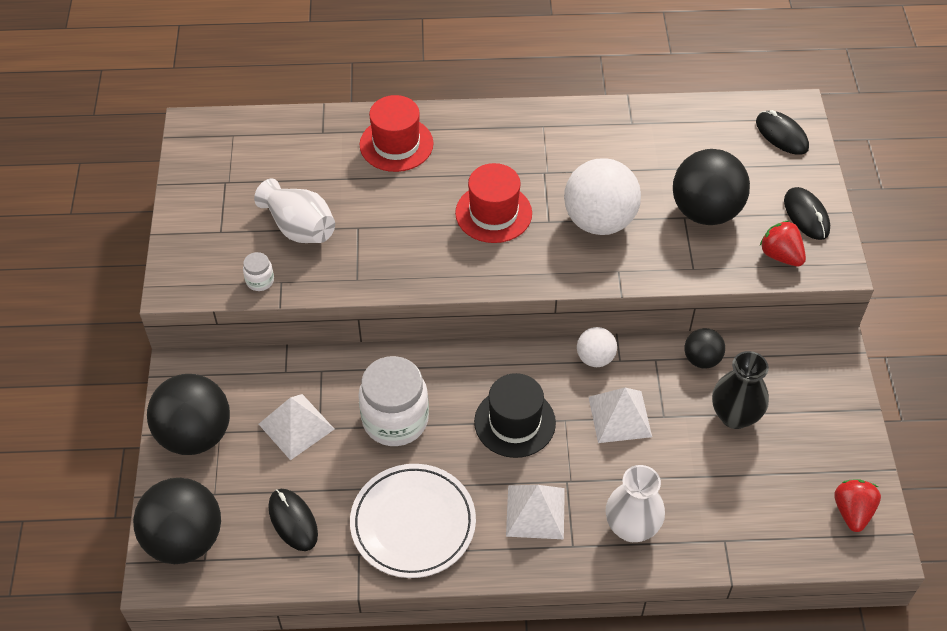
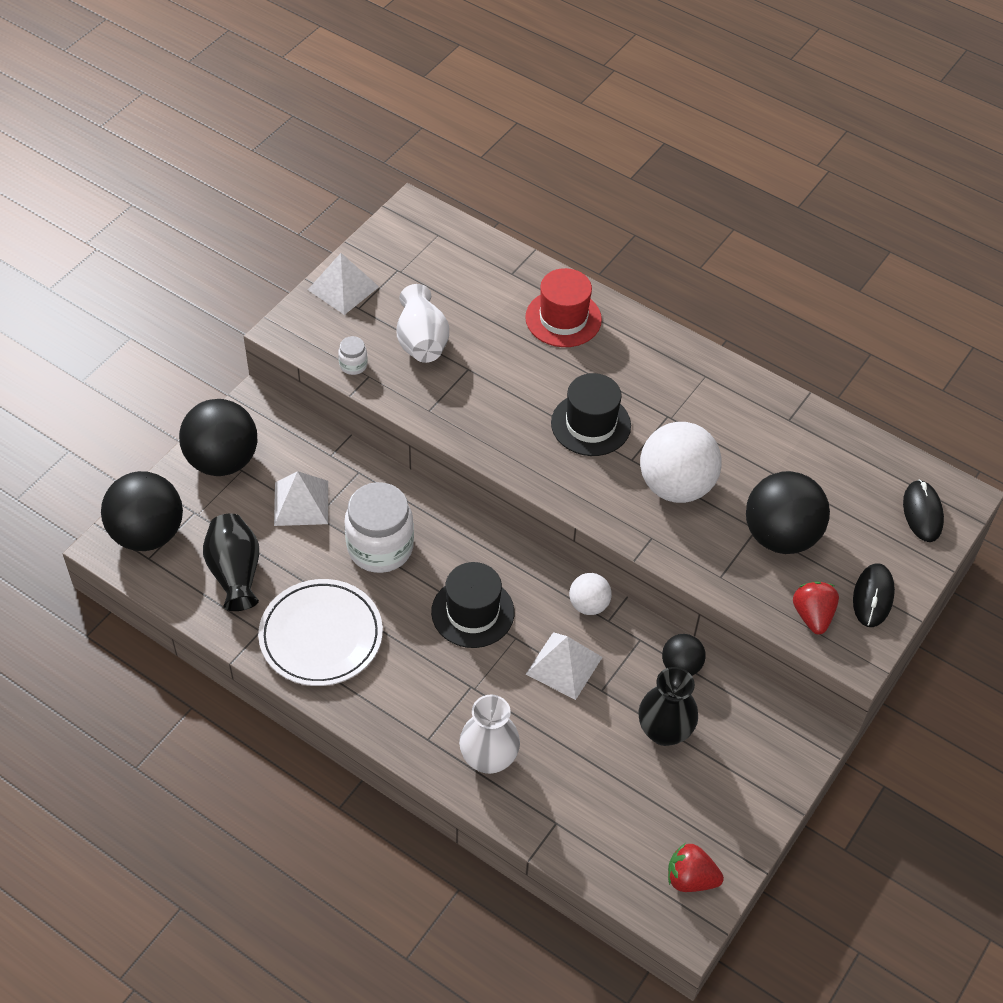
camera: 35 degrees right, 0 degrees up
(293, 521) = (235, 573): black mouse -> black vase
(493, 213) = (590, 424): red hat -> black hat
(535, 512) = (423, 692): white pyramid -> white pyramid (343, 288)
(852, 512) = (690, 878): red strawberry -> red strawberry turned 120 degrees counterclockwise

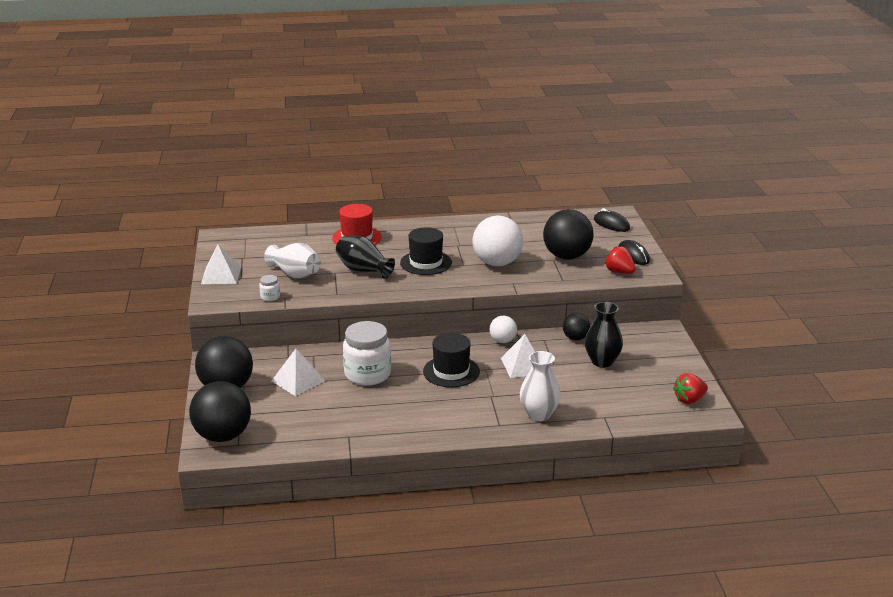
camera: 40 degrees left, 25 degrees down
(235, 573) = (300, 423): black vase -> black vase (363, 270)
(321, 636) = (385, 420): white plate -> none

